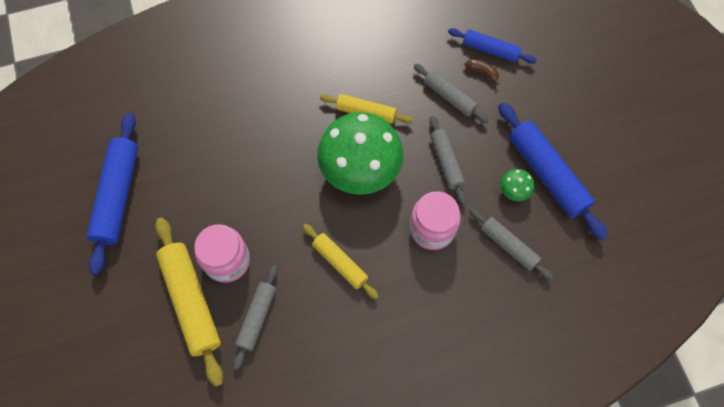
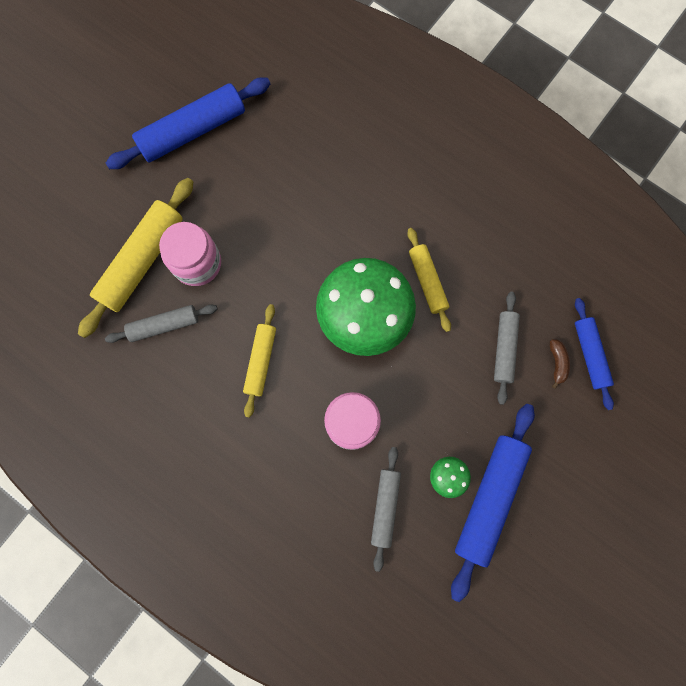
camera: 55 degrees right, 10 degrees up
(446, 162) = (430, 391): grey rolling pin -> none

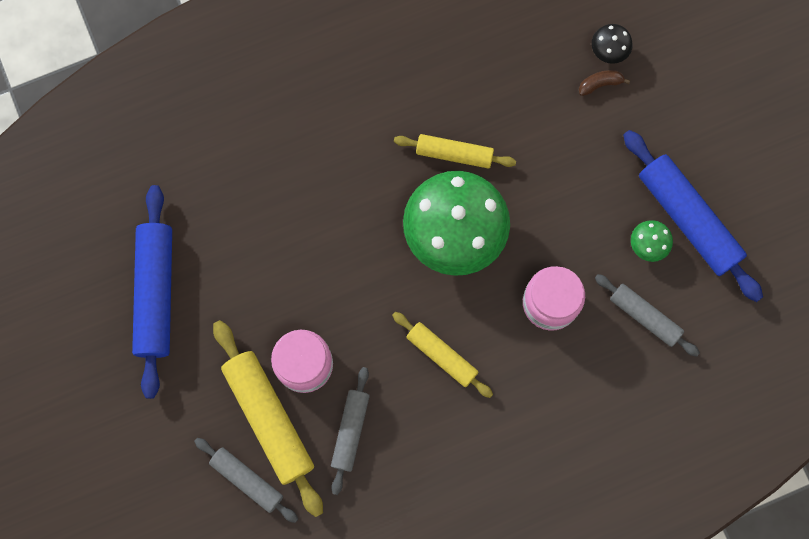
camera: 60 degrees left, 0 degrees up
(504, 348) = (559, 123): grey rolling pin -> grey rolling pin (247, 480)
(557, 363) = (600, 84): brown banana -> brown banana turned 45 degrees counterclockwise
(589, 354) = (609, 50): blue rolling pin -> black mushroom

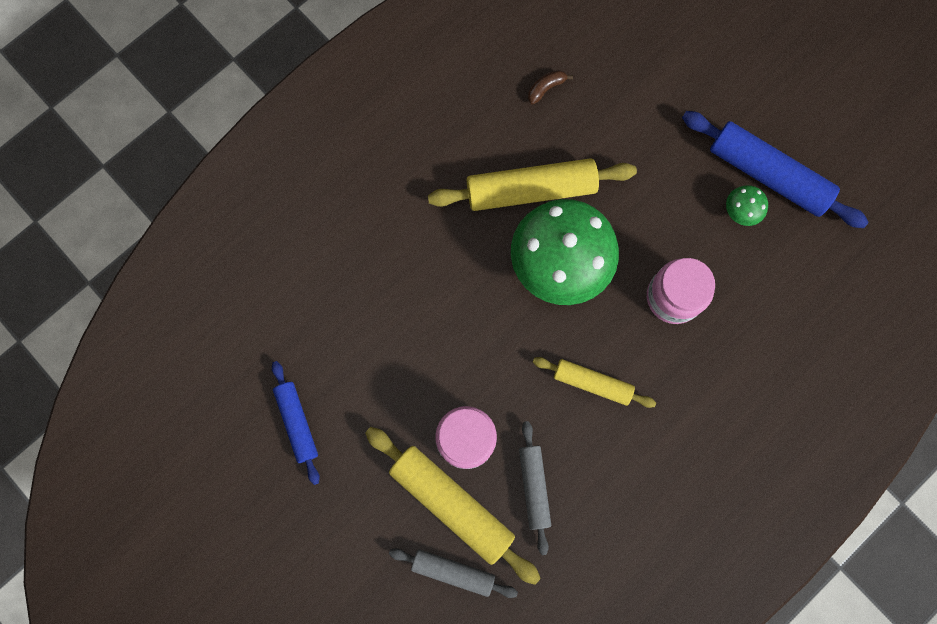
camera: 20 degrees left, 0 degrees up
(156, 293) = (297, 423): blue rolling pin -> blue rolling pin, size x0.59
(454, 154) = (531, 190): yellow rolling pin -> yellow rolling pin, size x1.69
(600, 84) = (639, 80): brown banana -> brown banana (546, 88)
(609, 50) = (635, 46): black mushroom -> none
(644, 316) = (764, 278): grey rolling pin -> none

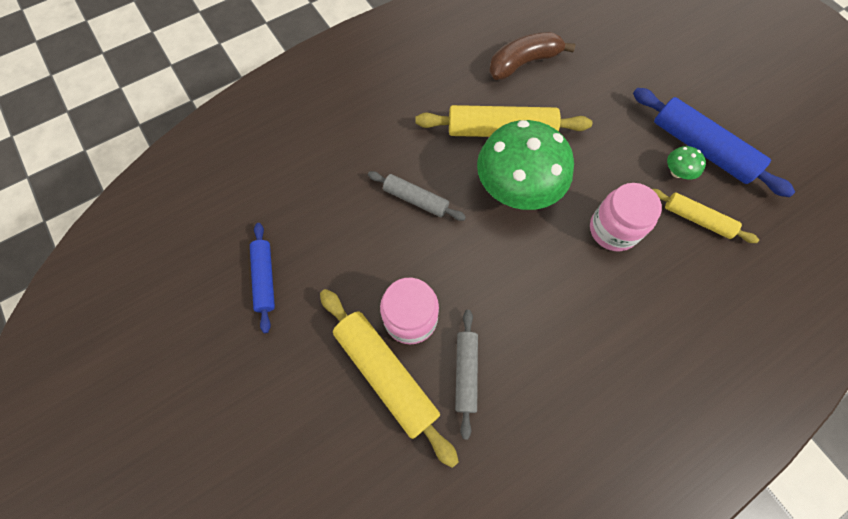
camera: 10 degrees right, 10 degrees down
(453, 571) = (374, 440): grey rolling pin -> grey rolling pin (415, 200)
(546, 88) = (523, 63): brown banana -> brown banana, size x2.22
(592, 383) = (533, 289): yellow rolling pin -> yellow rolling pin (697, 219)

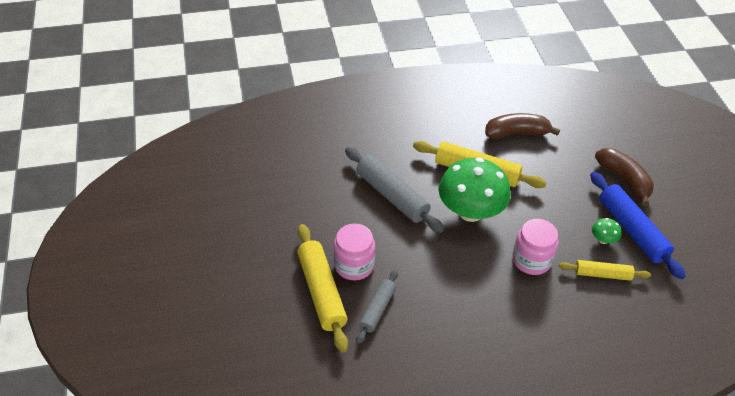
camera: 20 degrees right, 20 degrees down
(265, 278) = (265, 210): blue rolling pin -> none
(415, 200) = (392, 196): grey rolling pin -> grey rolling pin, size x1.69
(664, 85) = (624, 180): none -> brown banana
(697, 219) = (602, 274): yellow rolling pin -> yellow rolling pin turned 45 degrees counterclockwise

